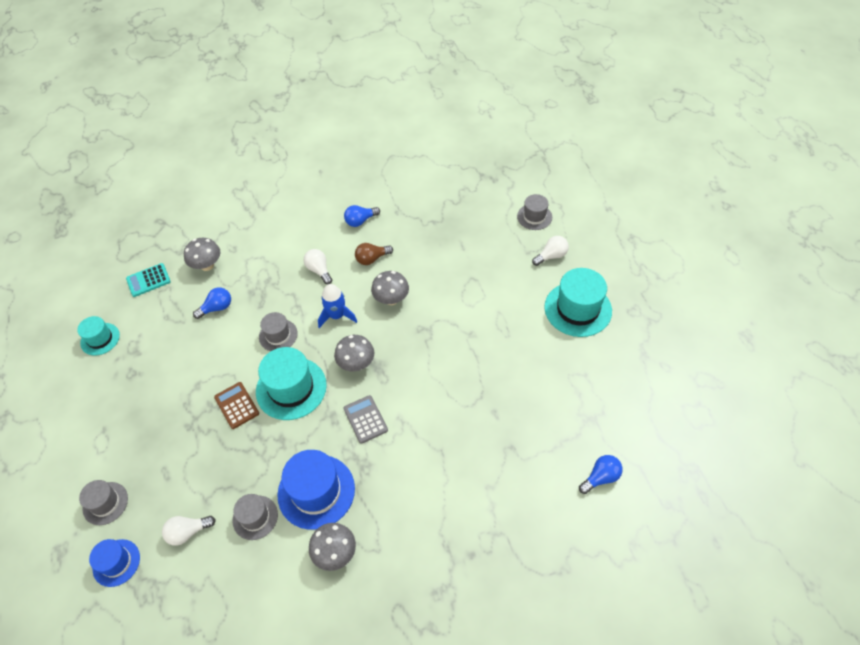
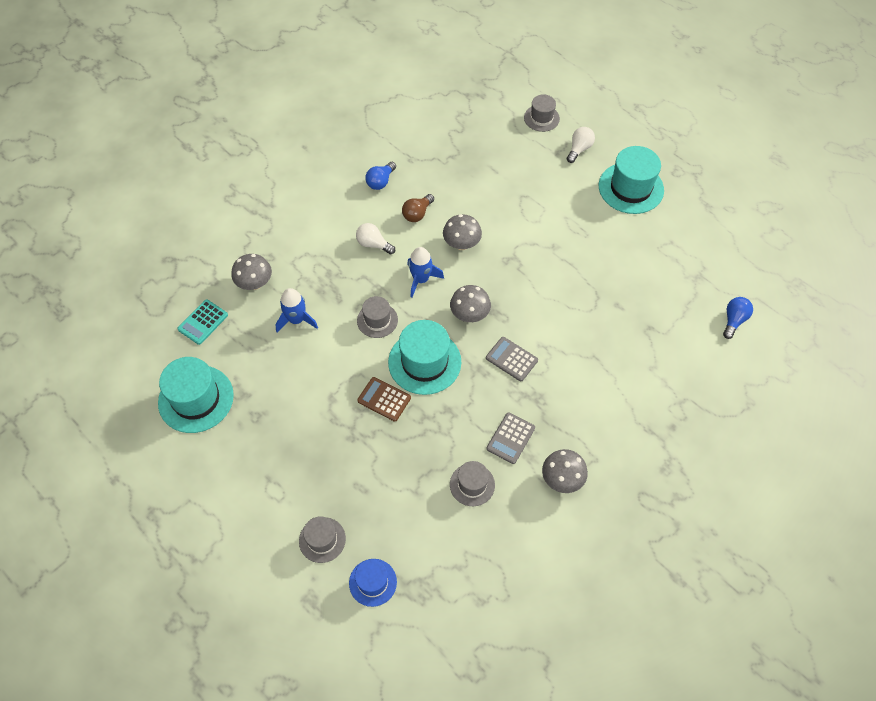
camera: 30 degrees left, 5 degrees up
(100, 339) = (196, 399): turquoise hat -> turquoise hat, size x1.74
(188, 532) = (420, 525): white light bulb -> none
(217, 308) = (296, 320): blue light bulb -> blue rocket
(316, 491) = (510, 438): blue hat -> grey calculator

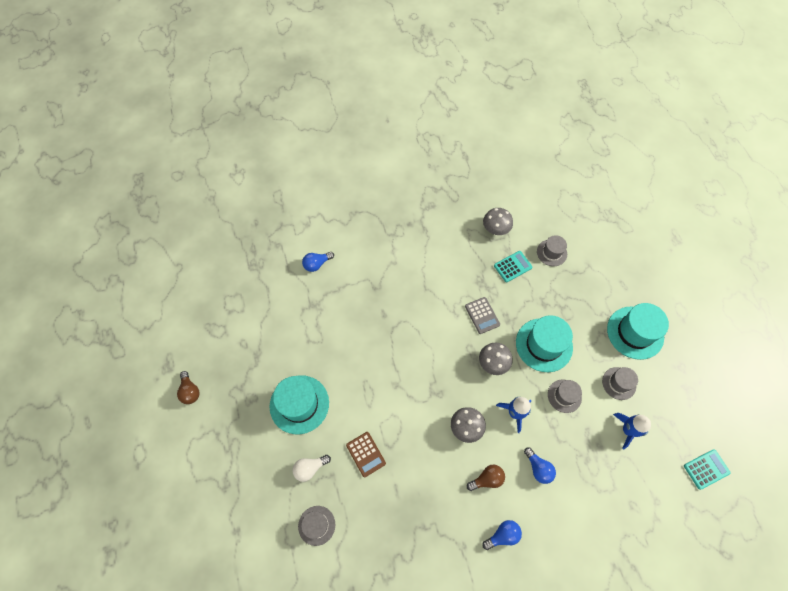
camera: 150 degrees left, 5 degrees up
(196, 399) = (724, 403): turquoise hat -> turquoise hat (635, 332)
(255, 283) = (653, 484): grey mushroom -> none
(322, 540) = (658, 267): grey hat -> grey hat (619, 383)
(373, 244) = (538, 468): white light bulb -> blue light bulb
(373, 582) = (635, 231): blue hat -> none
(384, 399) = (584, 333): brown calculator -> brown calculator (366, 454)
(510, 438) = (512, 266): grey calculator -> turquoise calculator
(735, 151) = (190, 391): none -> brown light bulb

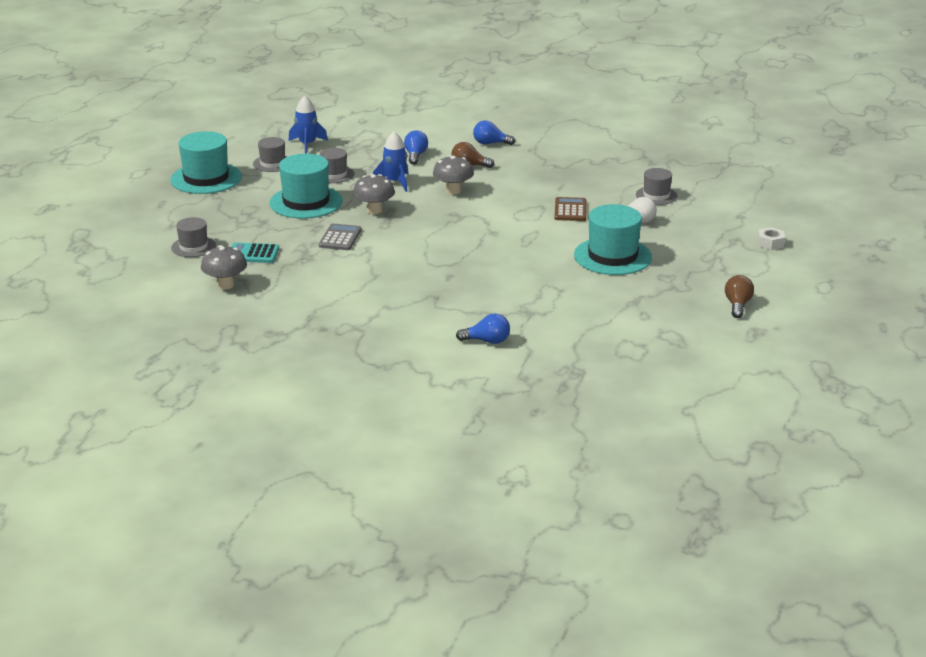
camera: 145 degrees left, 35 degrees down
(197, 498) = (770, 243): none -> white nut
(706, 469) = (276, 114): turquoise calculator -> none

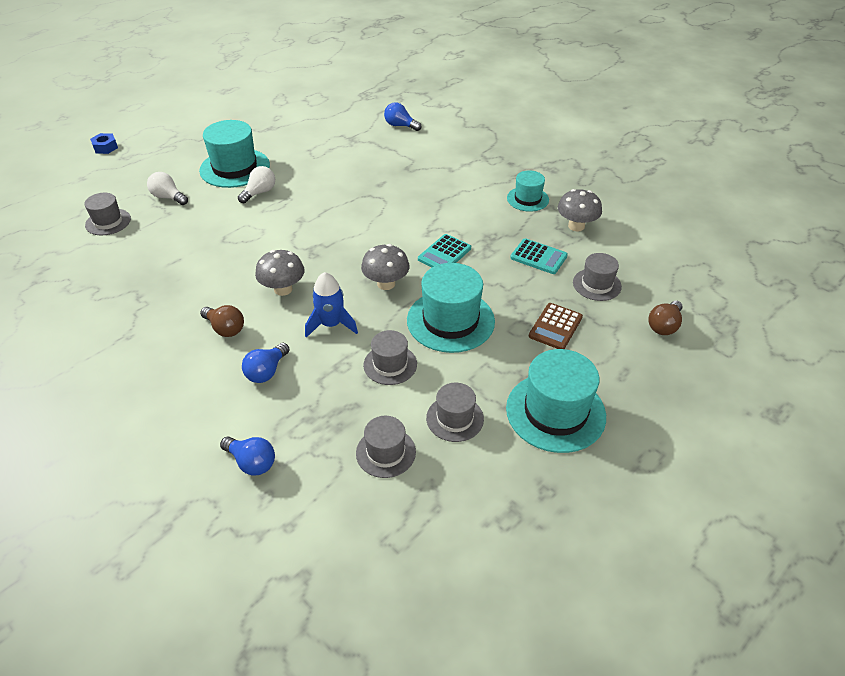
camera: 155 degrees left, 15 degrees up
(285, 297) = (527, 199): none -> turquoise hat
(307, 145) = (385, 452): blue rocket -> grey hat
(340, 238) = (444, 254): grey calculator -> turquoise calculator
(490, 143) = (157, 366): blue light bulb -> blue light bulb (252, 462)
(558, 243) = (259, 192): none -> white light bulb
(570, 210) = (204, 227): brown calculator -> brown calculator (555, 327)
(737, 305) = (208, 109): brown light bulb -> brown light bulb (664, 326)
(770, 243) = (105, 147): white nut -> blue nut

